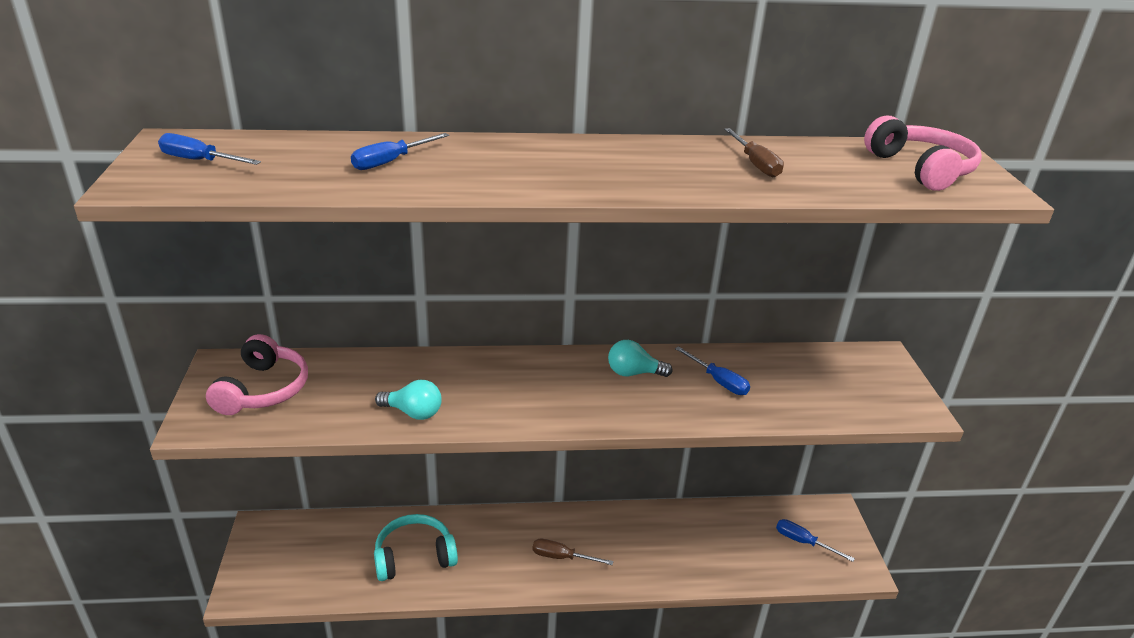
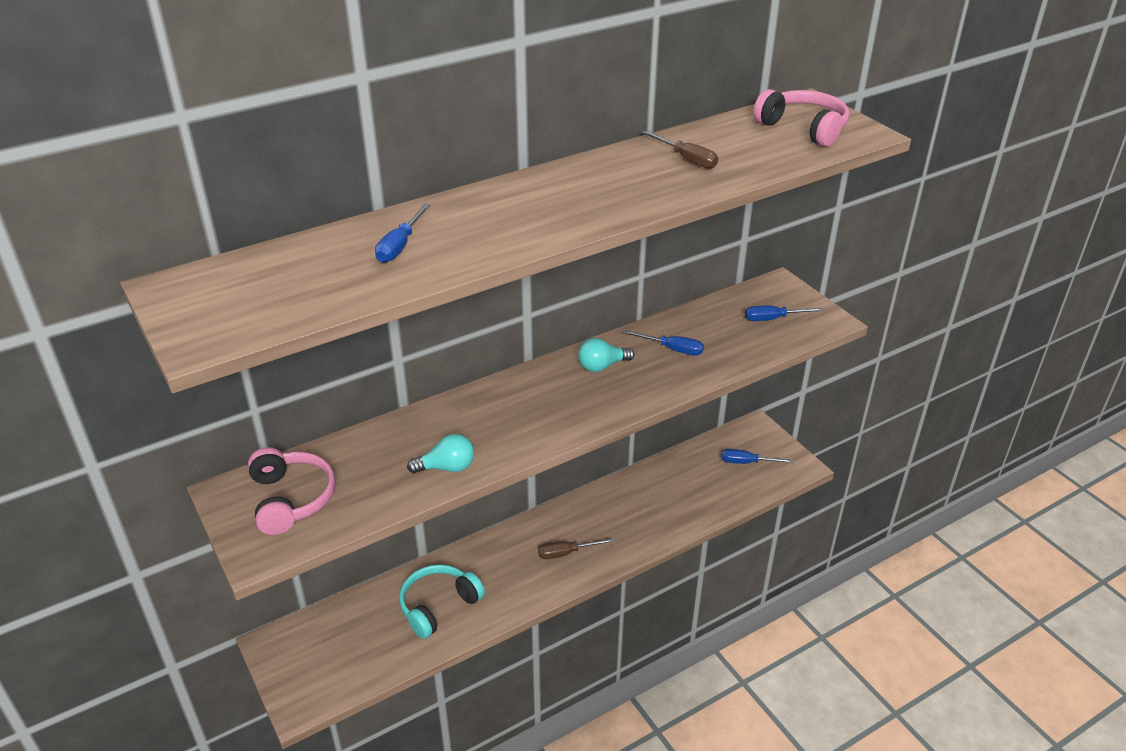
camera: 25 degrees left, 5 degrees up
(199, 161) = (227, 298): blue screwdriver -> blue screwdriver (773, 319)

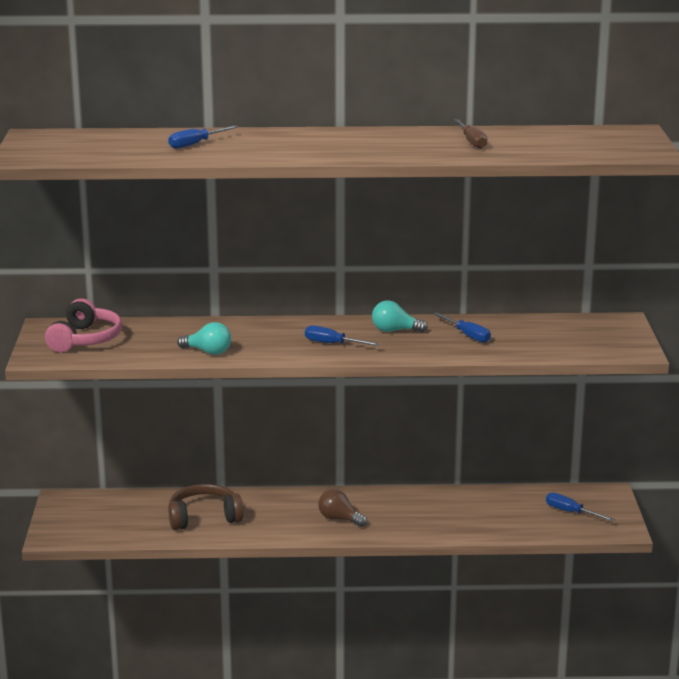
camera: 30 degrees right, 15 degrees down
(438, 606) = (204, 517): turquoise headphones -> brown headphones
(566, 553) = (339, 519): brown screwdriver -> brown light bulb
(773, 319) = (584, 339): blue screwdriver -> blue screwdriver (332, 344)
(803, 128) = (601, 143): pink headphones -> none

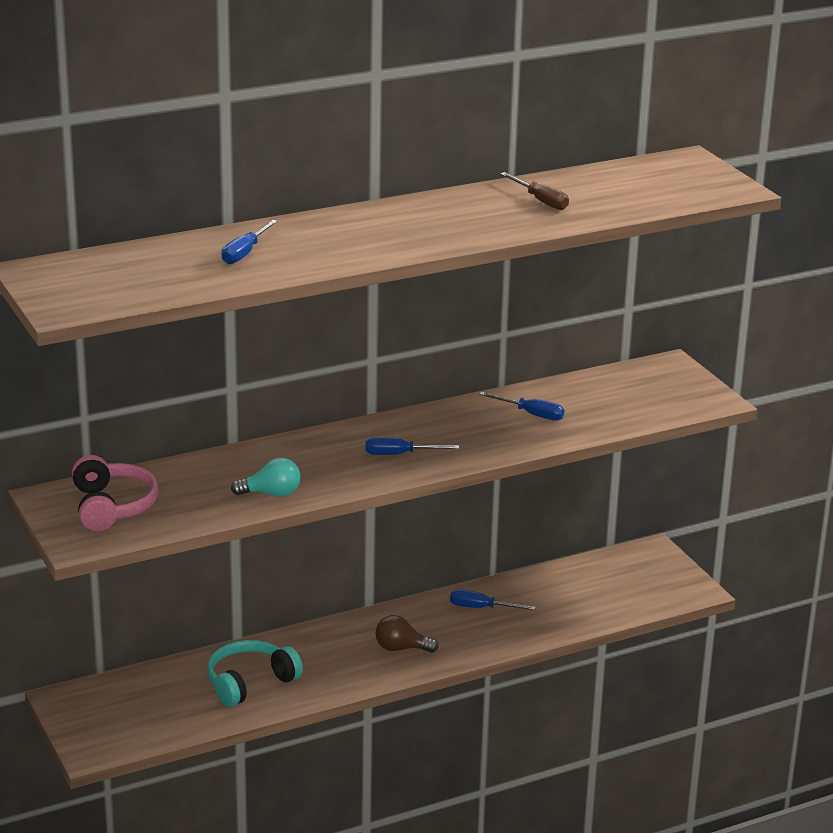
camera: 25 degrees left, 5 degrees up
(204, 517) = (250, 683): brown headphones -> turquoise headphones
(394, 330) = (450, 423): turquoise light bulb -> none
(571, 512) = (632, 582): blue screwdriver -> blue screwdriver (481, 608)

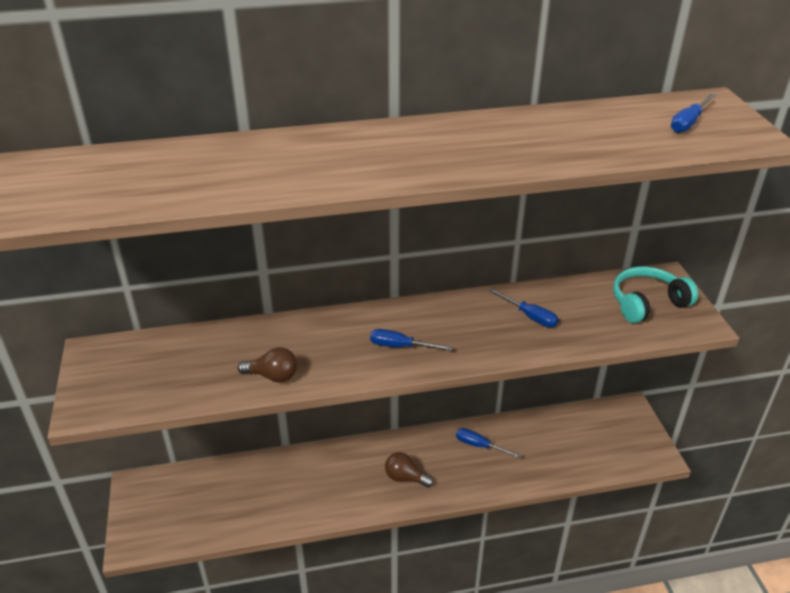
camera: 15 degrees right, 10 degrees up
(112, 506) = (134, 370): pink headphones -> none
(245, 253) = (236, 165): blue screwdriver -> blue screwdriver (688, 123)
(250, 683) = (277, 493): turquoise headphones -> turquoise headphones (647, 303)
(271, 494) = (273, 376): turquoise light bulb -> brown light bulb
(541, 201) = (553, 133): brown screwdriver -> none

